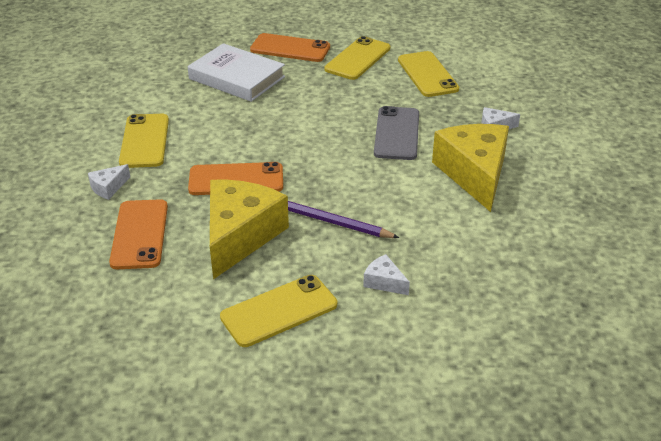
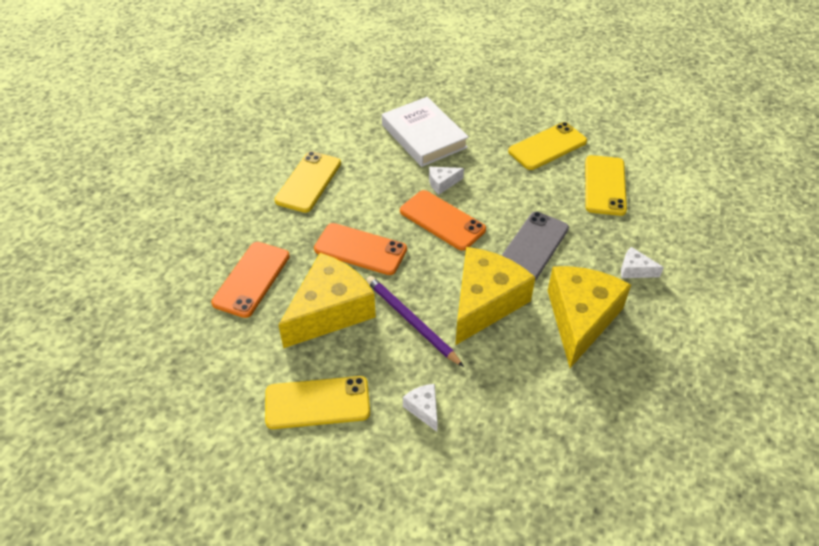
camera: 25 degrees right, 10 degrees up
(108, 188) = (254, 222): white cheese -> white cheese (442, 183)
(290, 48) = (490, 116): orange phone -> orange phone (442, 220)
(383, 186) = (485, 302): none -> yellow cheese

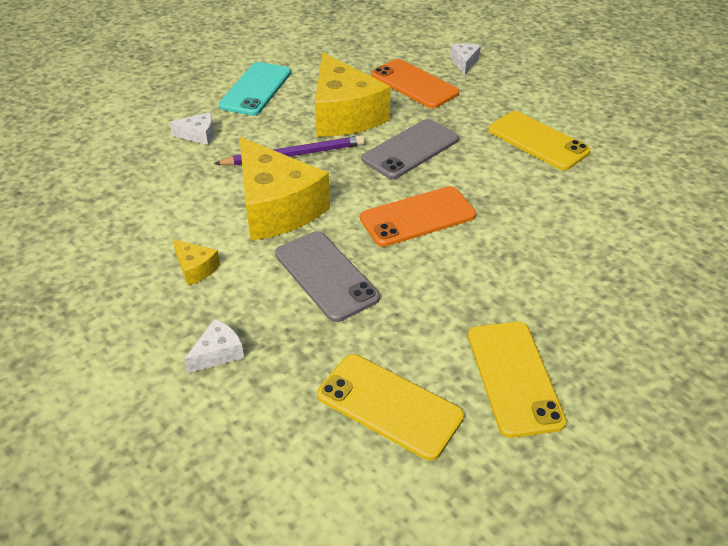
camera: 115 degrees right, 5 degrees down
(317, 403) = (255, 89): yellow phone -> turquoise phone
(360, 249) = (410, 149): orange phone -> grey phone
(424, 136) = (591, 252): white book -> none
(442, 183) = (484, 238): white cheese -> white cheese (464, 63)
(580, 319) = (195, 268): yellow cheese -> yellow cheese, size x0.42

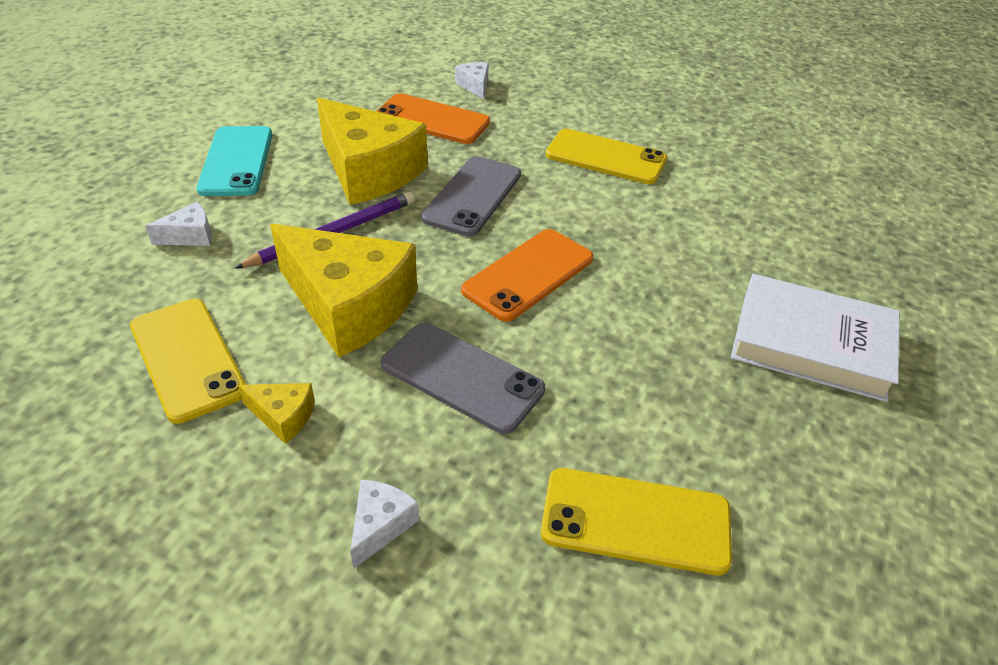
camera: 25 degrees left, 0 degrees up
(513, 377) = (748, 437): yellow phone -> yellow phone (187, 359)
(616, 326) = (811, 343): none -> white book

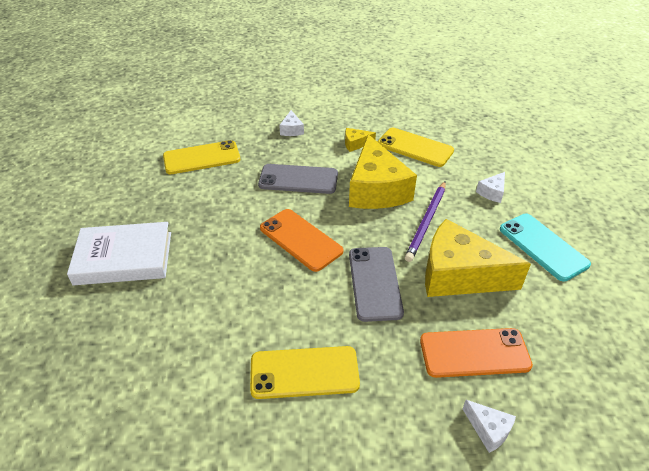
camera: 155 degrees right, 0 degrees up
(348, 305) = (376, 189): yellow cheese -> yellow cheese turned 105 degrees counterclockwise
(528, 274) = (301, 239): orange phone -> orange phone turned 60 degrees counterclockwise

